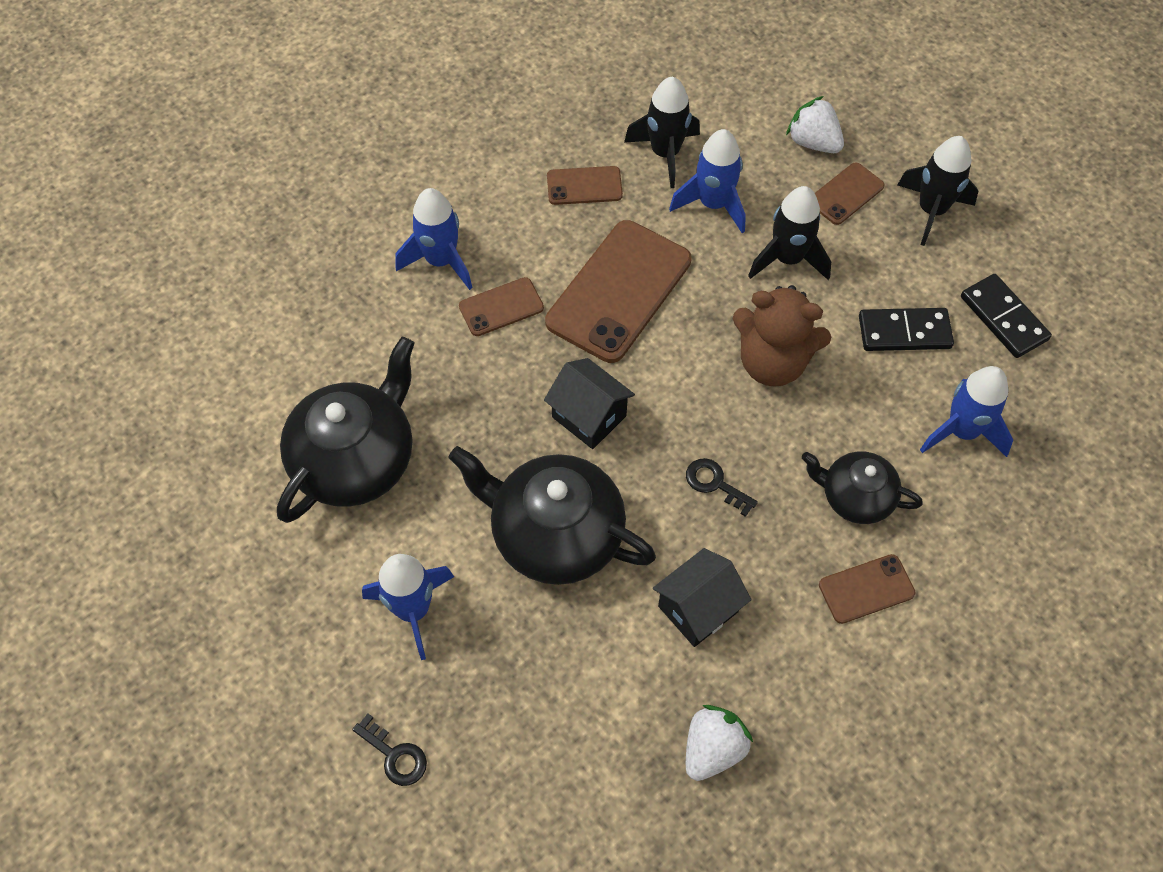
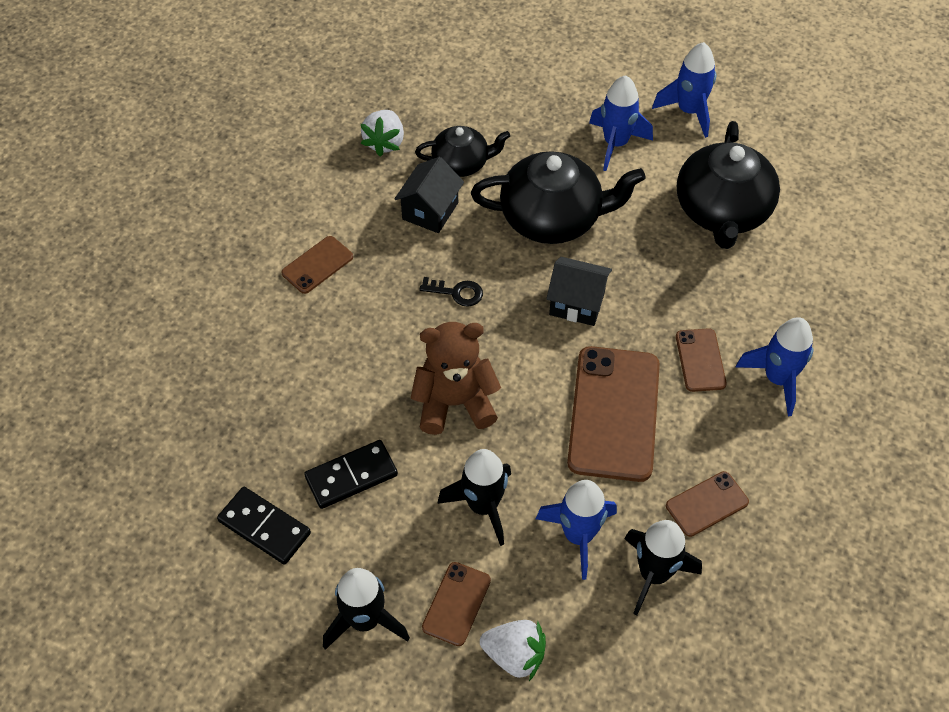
camera: 155 degrees right, 5 degrees down
(395, 755) = (573, 75): black key -> none
(501, 307) = (700, 360): brown phone -> brown phone turned 45 degrees counterclockwise
(855, 497) = (347, 323): black teapot -> black teapot (462, 163)
(962, 431) = (277, 406): blue rocket -> blue rocket (689, 111)

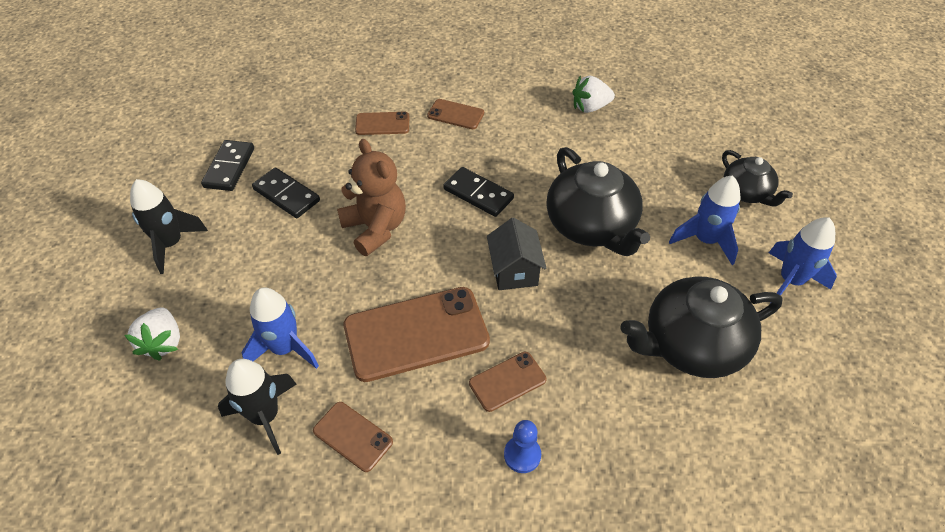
camera: 65 degrees right, 5 degrees down
(430, 211) = (545, 153): black house -> none
(456, 292) = (478, 194): black key -> black domino
(456, 604) = (199, 291): brown phone -> brown phone (382, 124)
(462, 163) = (604, 154): black teapot -> black teapot (746, 193)
(483, 506) = (290, 277): black rocket -> none
(777, 379) = (522, 455): blue rocket -> blue pawn

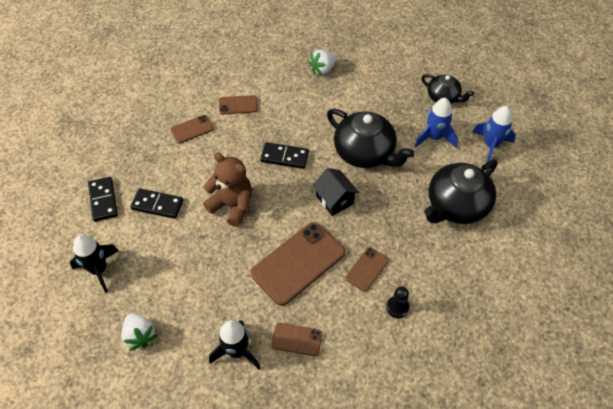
camera: 25 degrees left, 5 degrees up
(285, 348) = (222, 306): blue rocket -> none
(522, 455) = (397, 307): blue pawn -> black pawn

